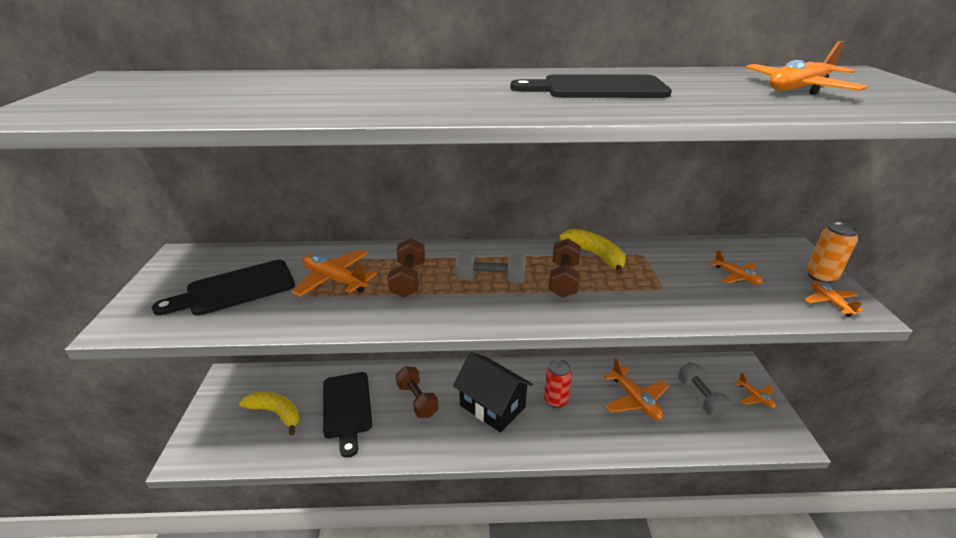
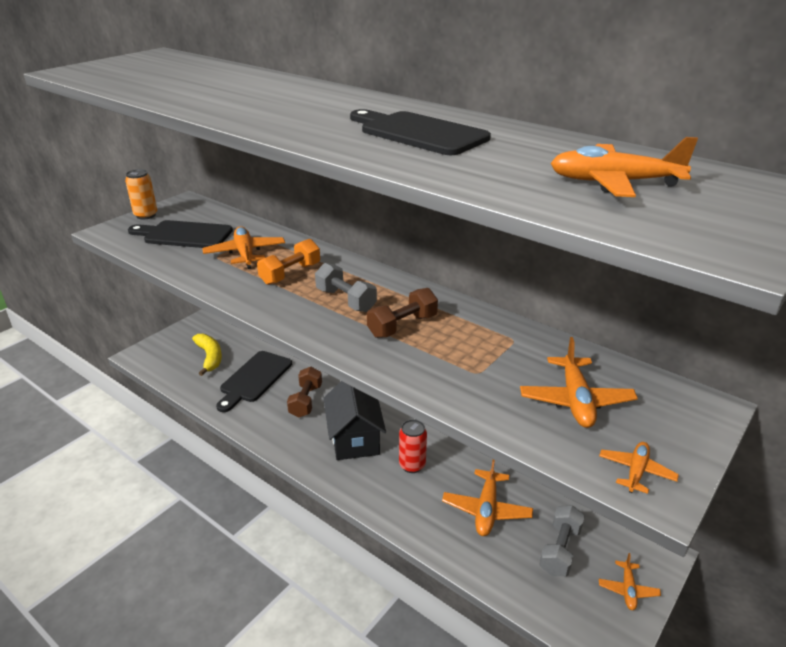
camera: 40 degrees right, 0 degrees up
(408, 279) = (290, 274): brown dumbbell -> orange dumbbell
(595, 255) = (466, 321): yellow banana -> none
(736, 276) = (575, 400): orange plane -> orange plane, size x1.70
(820, 277) = (680, 449): orange can -> orange can (146, 215)

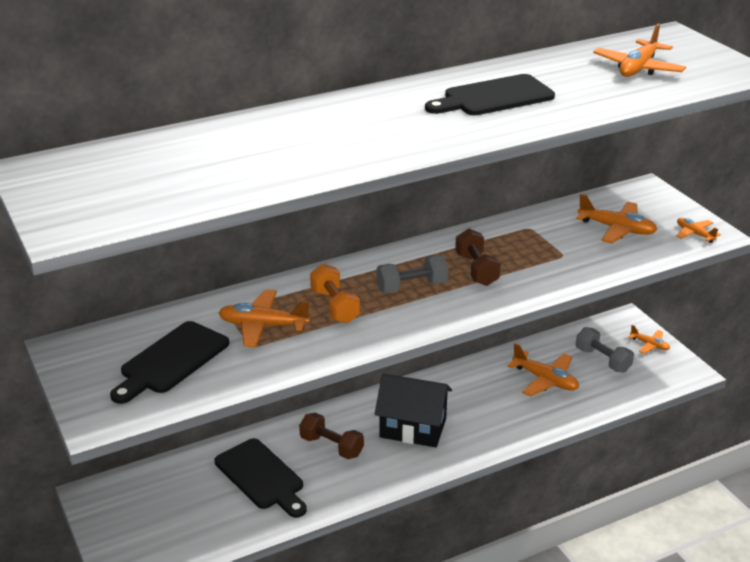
camera: 65 degrees left, 0 degrees up
(146, 215) = (76, 384): orange can -> none
(209, 357) = (186, 506): yellow banana -> none
(412, 465) = (471, 403): red can -> none

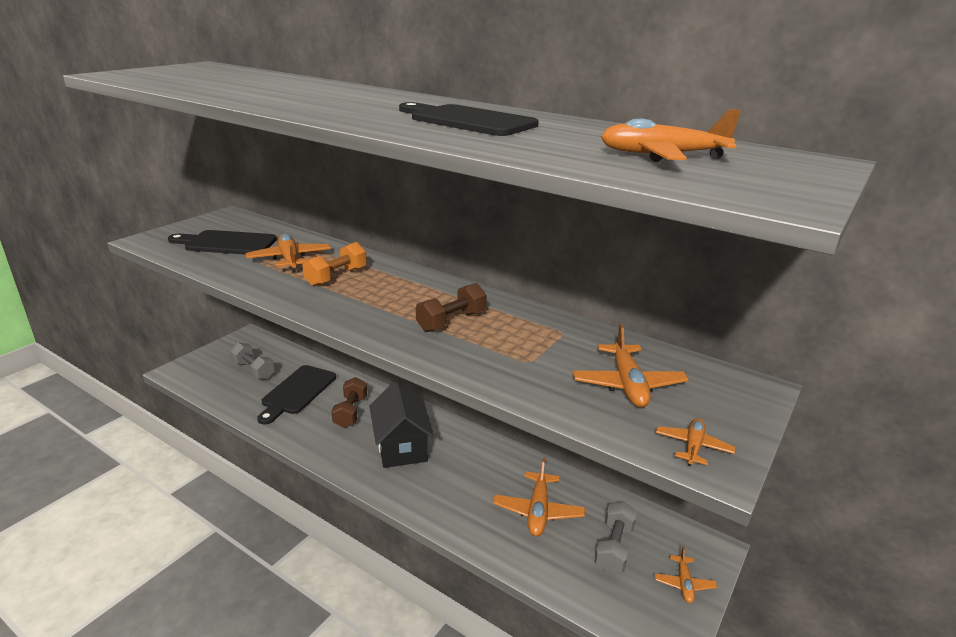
camera: 60 degrees right, 5 degrees down
(412, 287) = (393, 299): grey dumbbell -> grey dumbbell (253, 370)

